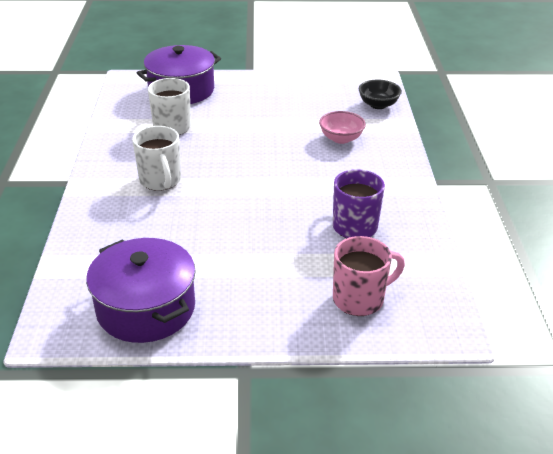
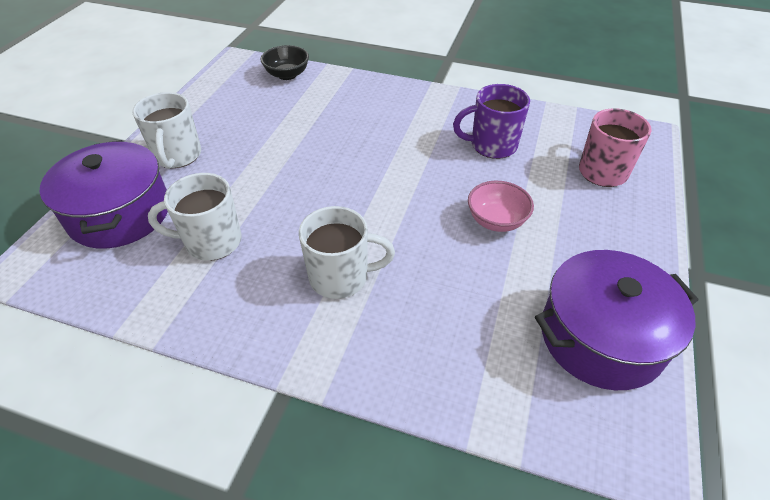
camera: 70 degrees left, 10 degrees up
(246, 91) = (177, 156): none -> white mug
(341, 138) = (335, 114): pink bowl -> pink bowl (496, 221)

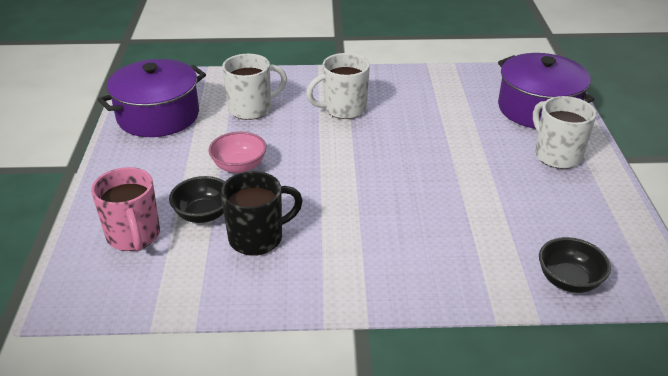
camera: 160 degrees right, 10 degrees down
(211, 242) = (451, 108): white mug -> white mug (251, 109)
(492, 145) = (257, 238): purple mug -> black mug
(538, 176) = (203, 214): none -> black bowl

